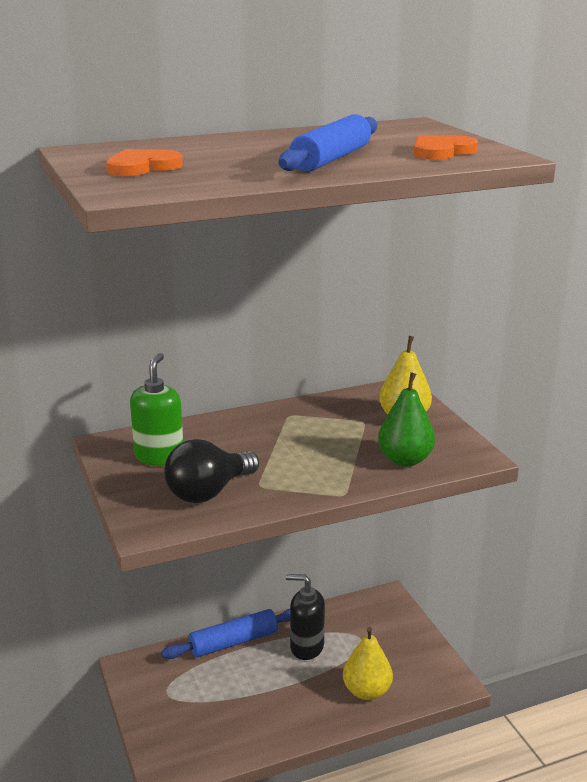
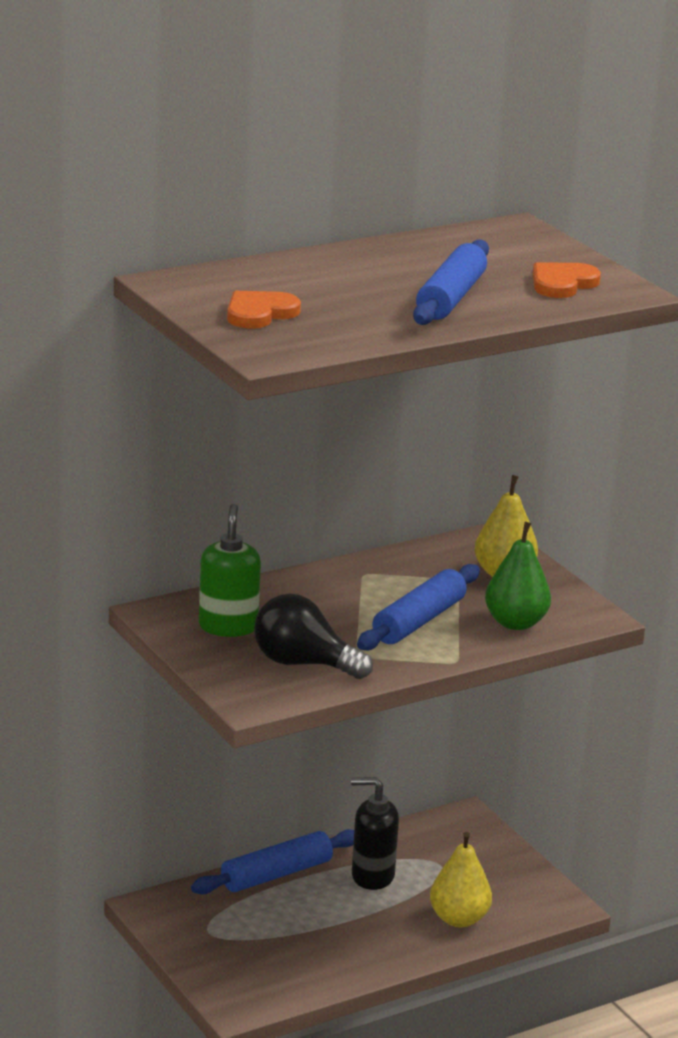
camera: 10 degrees left, 0 degrees up
(208, 492) = (303, 664): black light bulb -> black light bulb turned 75 degrees clockwise
(322, 456) = (418, 621): none -> blue rolling pin

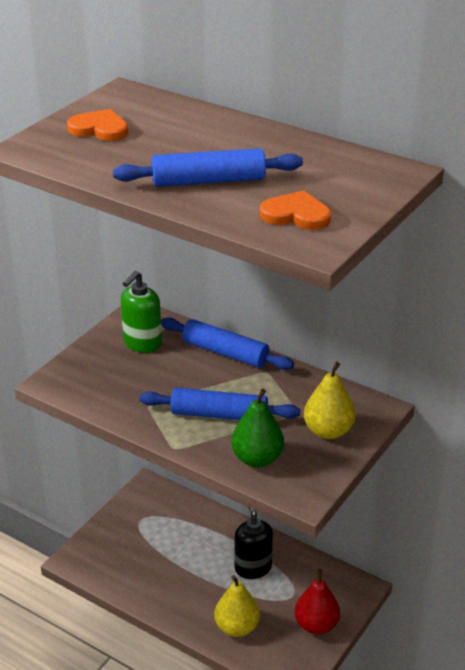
camera: 65 degrees right, 10 degrees up
(228, 627) = (142, 343): green soap dispenser -> green soap dispenser turned 150 degrees clockwise
(276, 874) = (220, 525): blue rolling pin -> blue rolling pin (225, 353)
(303, 664) = (118, 386): black light bulb -> none
(498, 865) = (316, 625): none -> red pear

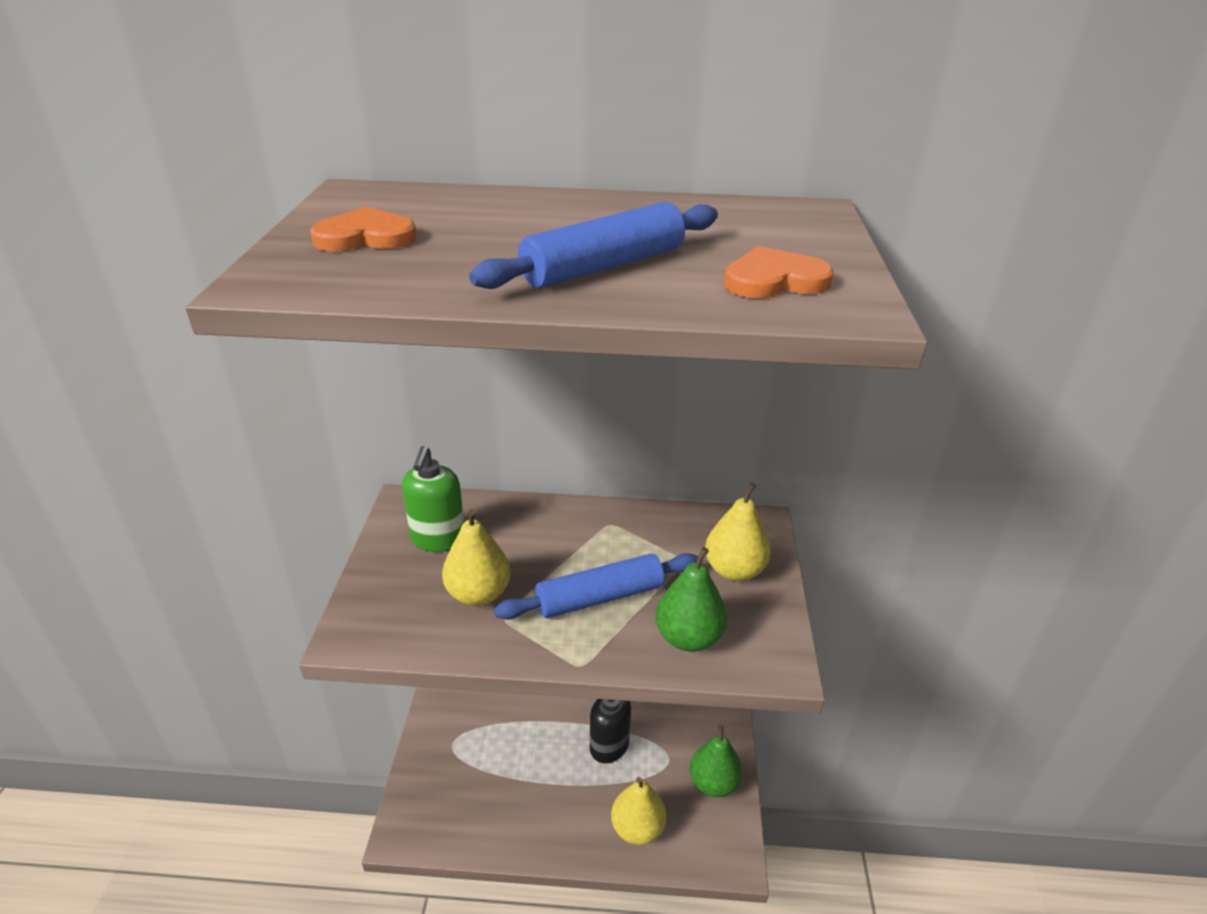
camera: 30 degrees left, 0 degrees up
(143, 385) = (478, 593): none -> yellow pear
(225, 353) = (546, 517): blue rolling pin -> none
(316, 625) = (713, 783): red pear -> green pear

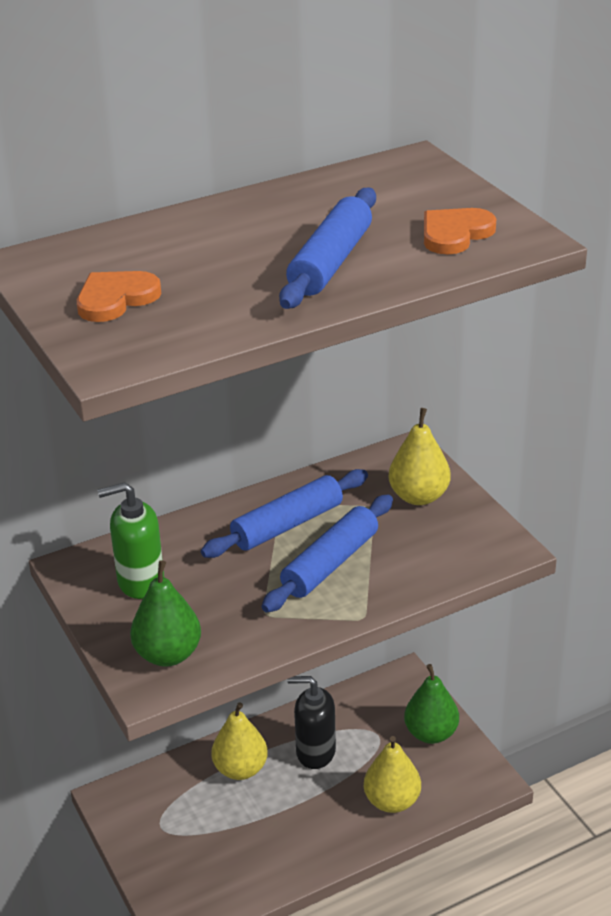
camera: 30 degrees left, 0 degrees up
(438, 539) = (140, 582): green soap dispenser -> green soap dispenser turned 105 degrees clockwise
(478, 593) = (225, 606): yellow pear -> yellow pear (240, 769)
(597, 544) = (287, 525): none -> blue rolling pin
(688, 638) = (426, 561): green pear -> green pear (168, 654)

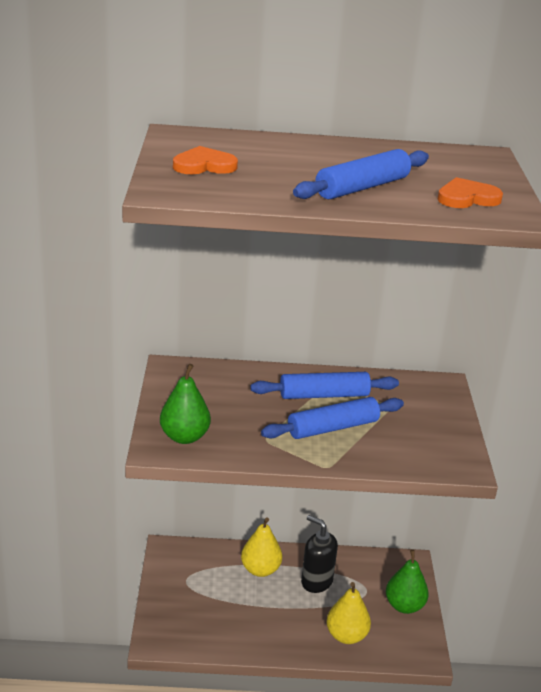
camera: 25 degrees right, 5 degrees down
(140, 582) = (203, 391): green soap dispenser -> none
(419, 496) = (428, 412): yellow pear -> none

